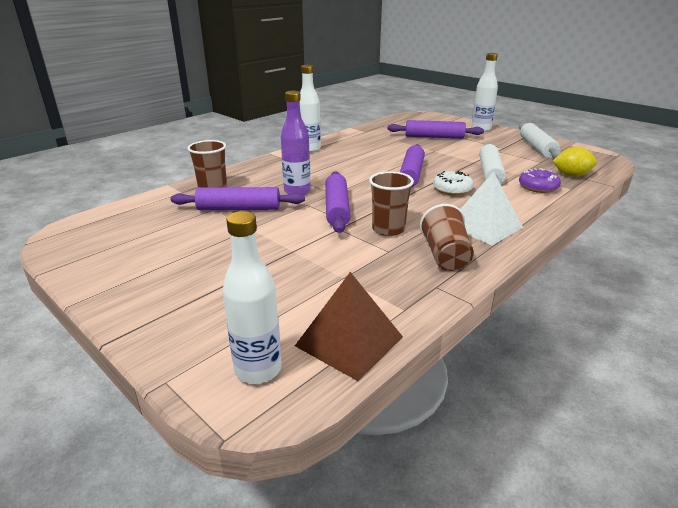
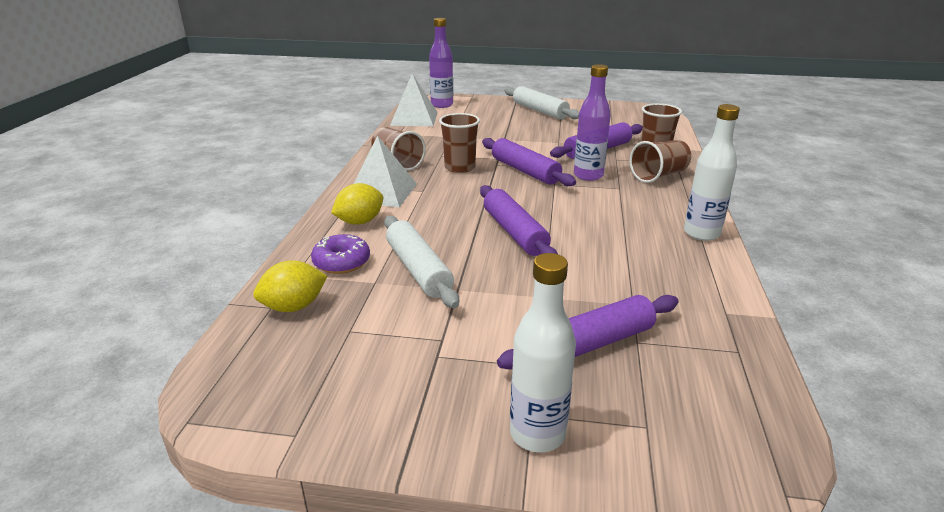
camera: 145 degrees right, 0 degrees up
(250, 177) = (658, 175): none -> brown cup
(258, 369) = (442, 105): white bottle -> purple bottle
(349, 341) = (414, 118): brown pyramid -> white pyramid
(452, 189) = (444, 224): white donut -> none
(515, 207) = (360, 222): none -> yellow lemon
(537, 147) = (369, 386): white rolling pin -> white rolling pin (539, 111)

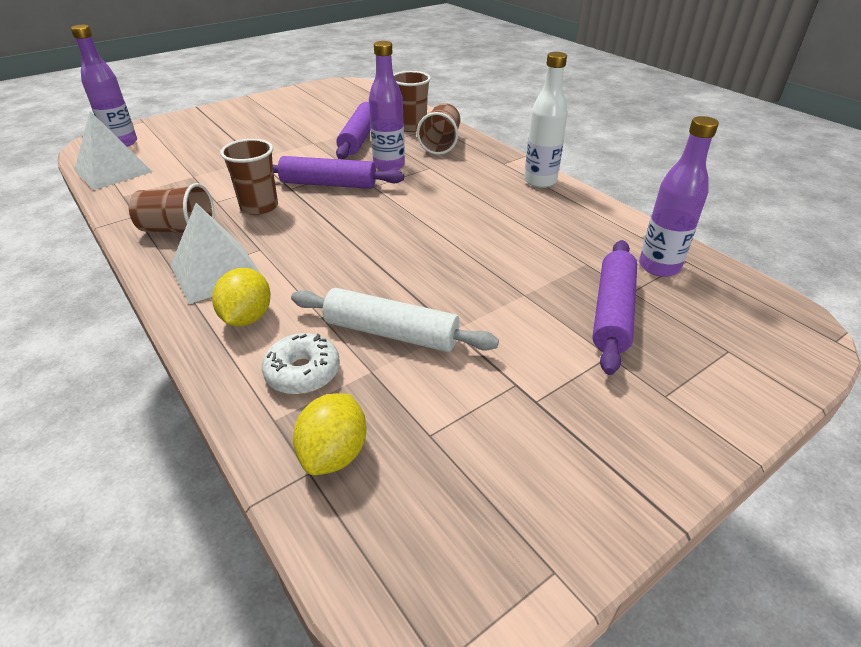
camera: 45 degrees left, 10 degrees up
(341, 262) = (303, 372): purple donut -> white donut
(514, 232) = (414, 249): purple rolling pin -> none
(537, 434) = (692, 408): white bottle -> none
(539, 111) = (245, 116): white rolling pin -> none
(698, 340) = (659, 267): none -> purple bottle

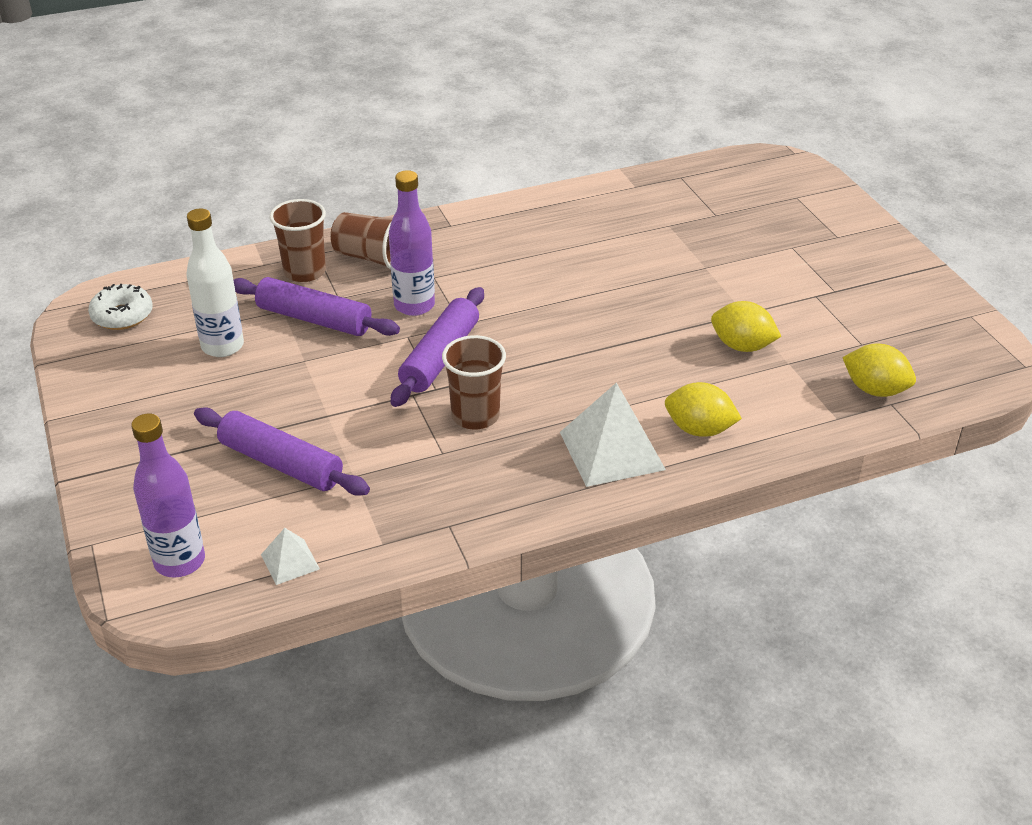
camera: 75 degrees left, 0 degrees up
(113, 171) = (290, 561): white pyramid -> white pyramid, size x0.51
(178, 230) = (506, 483): brown cup -> none
(303, 372) = (784, 399): white donut -> white donut (122, 316)
(391, 333) = (742, 346): white rolling pin -> yellow lemon
(540, 181) = (506, 212): white bottle -> white bottle (222, 346)
(612, 312) = (741, 231): purple rolling pin -> purple rolling pin (281, 463)
(659, 267) = (685, 192): purple bottle -> none

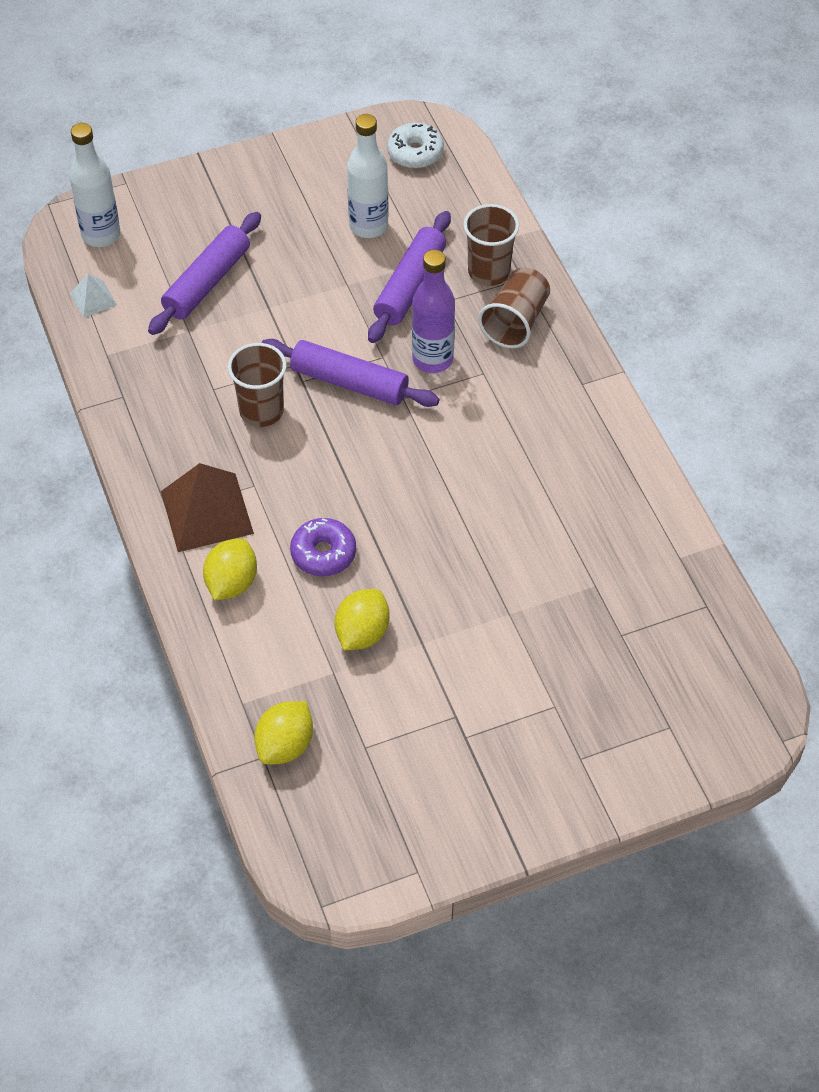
camera: 90 degrees right, 15 degrees up
(180, 561) = (101, 235): purple bottle -> white bottle
(612, 450) = (207, 512): white pyramid -> brown pyramid
(655, 370) = (323, 553): none -> purple donut

